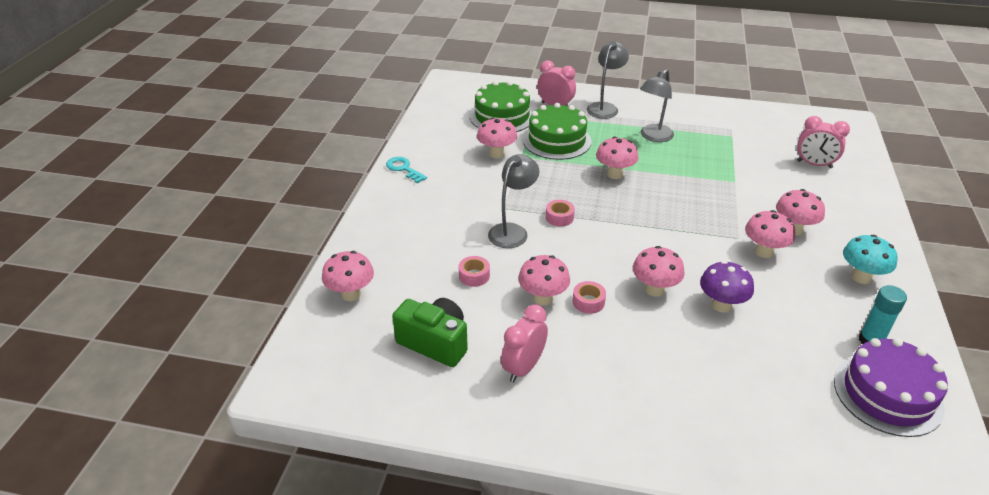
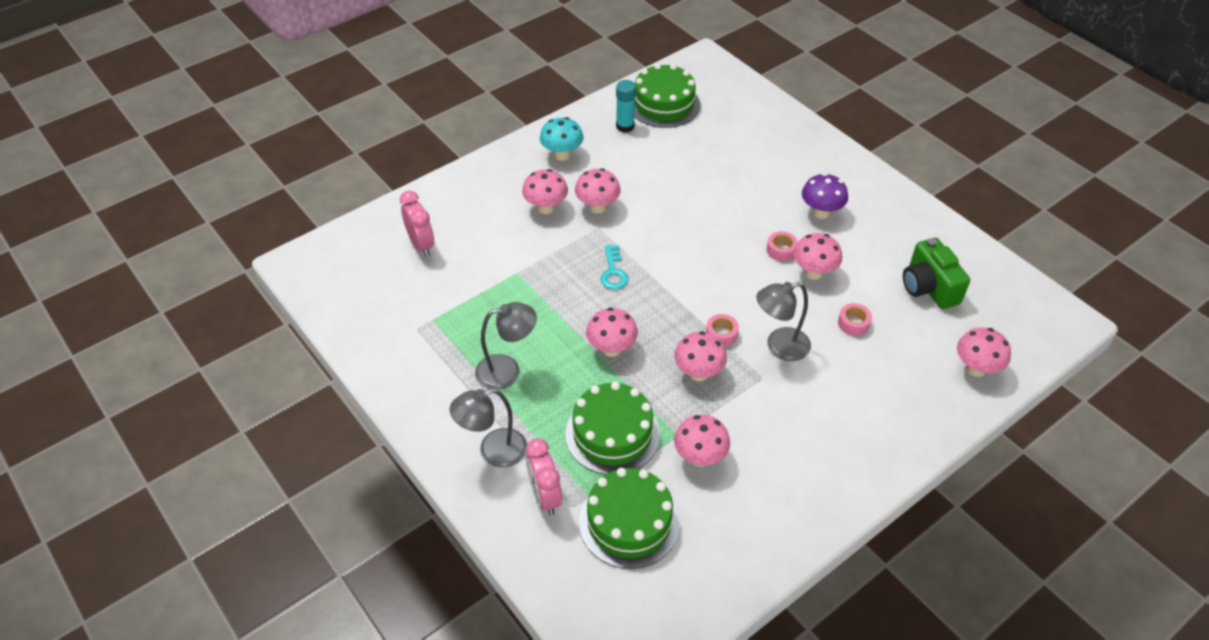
camera: 140 degrees left, 10 degrees up
(404, 169) = (825, 503): turquoise key -> turquoise key (613, 272)
(523, 368) = (875, 235): pink clock -> none
(654, 289) = (720, 230): pink mushroom -> pink mushroom (698, 373)
(721, 305) = (687, 194): purple mushroom -> purple mushroom (821, 212)
(887, 394) = (664, 104): purple cake -> green cake

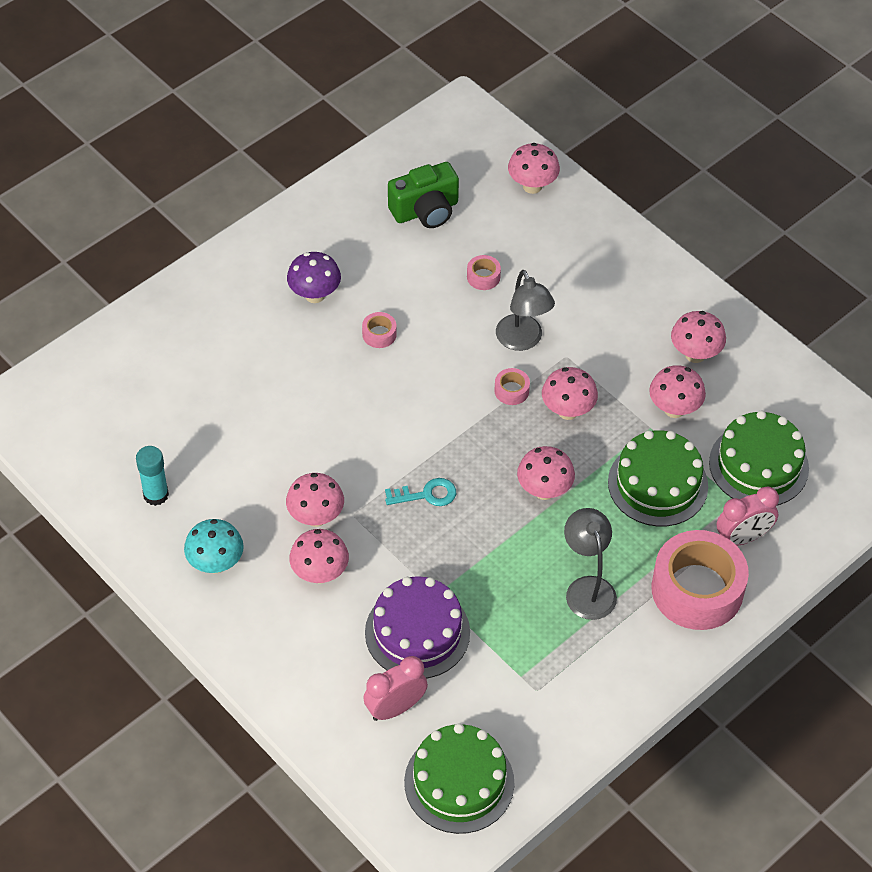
camera: 95 degrees left, 5 degrees up
(484, 260) = (417, 632): none -> purple cake
(493, 451) = (697, 589): grey lamp -> pink tape
(664, 104) = (109, 452): green cake -> green cake (459, 782)
(813, 273) = (412, 306): pink mushroom -> pink mushroom (695, 354)

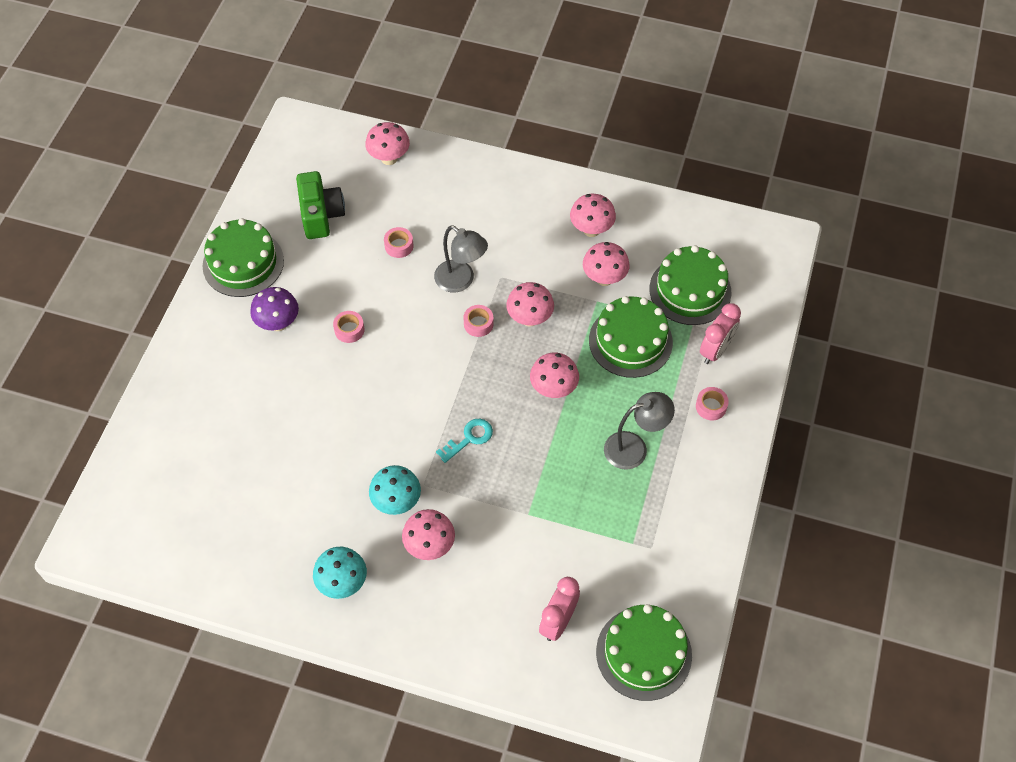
camera: 30 degrees left, 5 degrees up
(156, 495) = (256, 552): turquoise glue stick -> none
(316, 517) = (396, 502): pink mushroom -> turquoise mushroom
(319, 222) = (243, 263): none -> green cake
(417, 632) = (534, 552): purple cake -> none
(425, 211) = (321, 215): green camera -> green camera turned 45 degrees counterclockwise
(587, 588) = (634, 448): grey lamp -> grey lamp turned 120 degrees clockwise
(697, 589) = (711, 406): pink tape -> pink tape, size x0.40

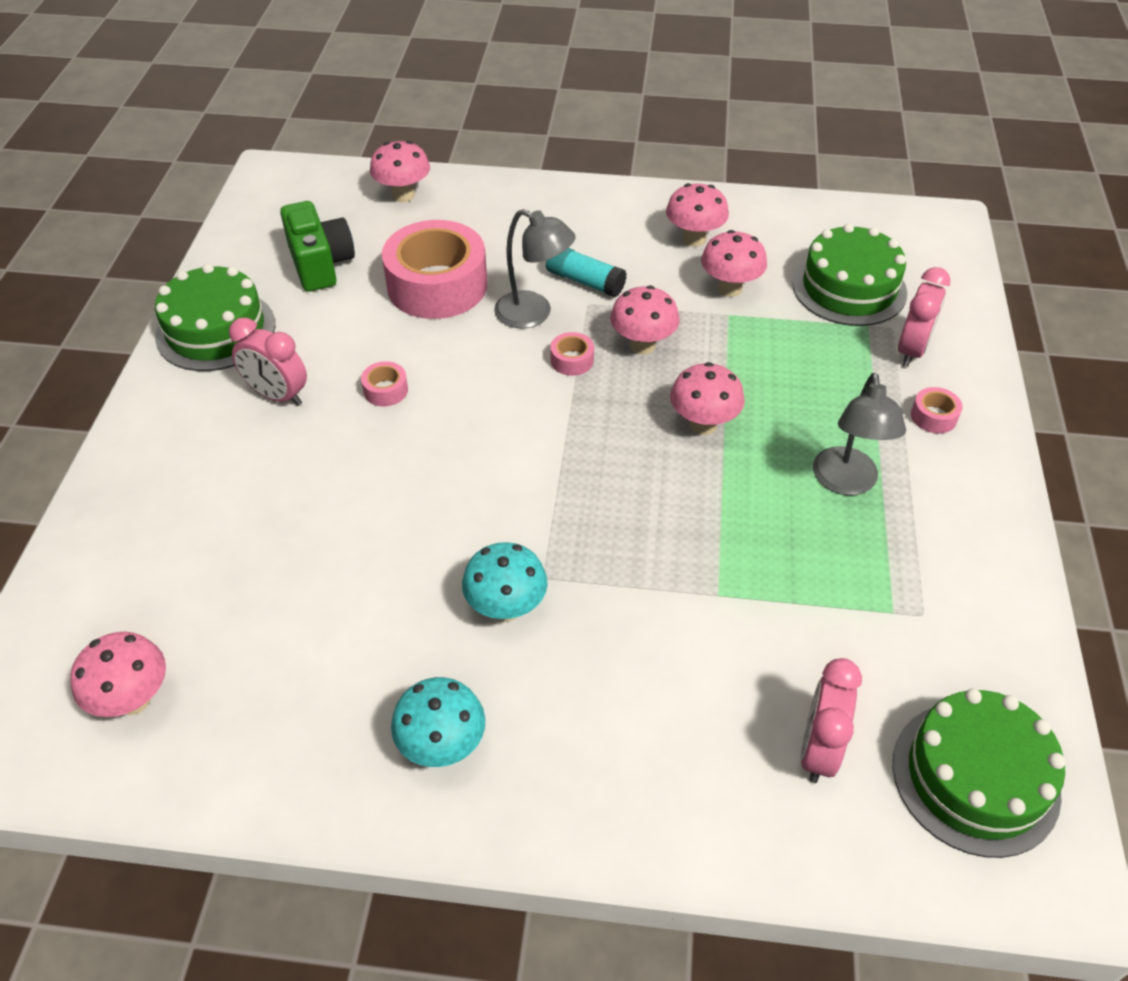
camera: 10 degrees left, 10 degrees down
(278, 323) = (277, 395): purple mushroom -> pink clock
(399, 246) = (437, 285): pink tape -> pink tape, size x2.47
(429, 546) = (575, 665): pink mushroom -> pink mushroom (133, 699)
(469, 439) = (597, 504): turquoise key -> none
(503, 257) = (585, 281): none -> turquoise glue stick
(630, 341) = (791, 354): green cake -> none
(634, 448) = (846, 482): grey lamp -> grey lamp turned 120 degrees clockwise

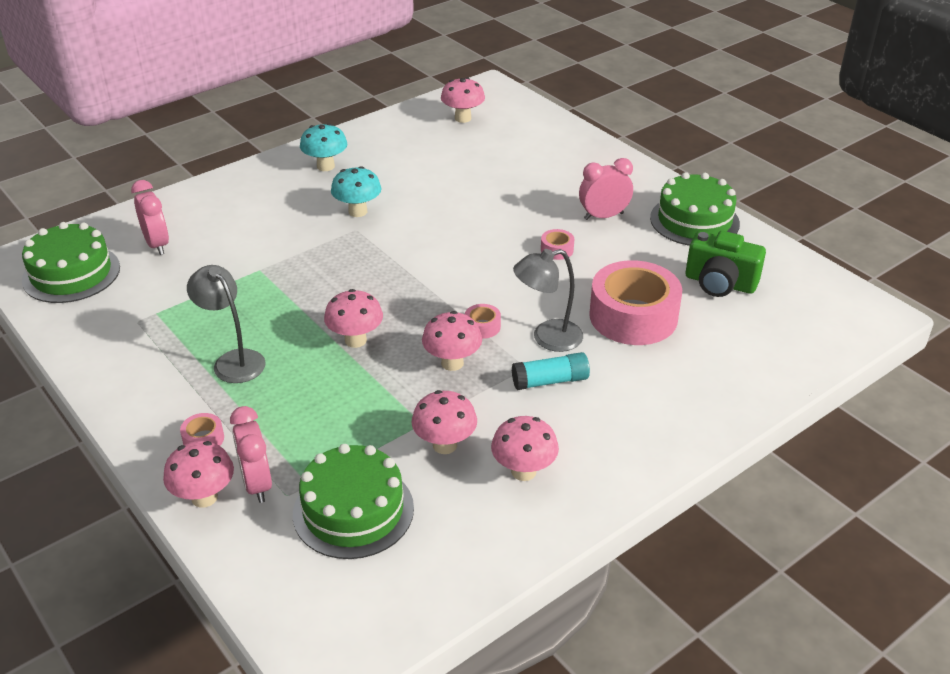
camera: 135 degrees right, 10 degrees down
(403, 195) = (771, 359): pink mushroom -> pink mushroom (204, 497)

